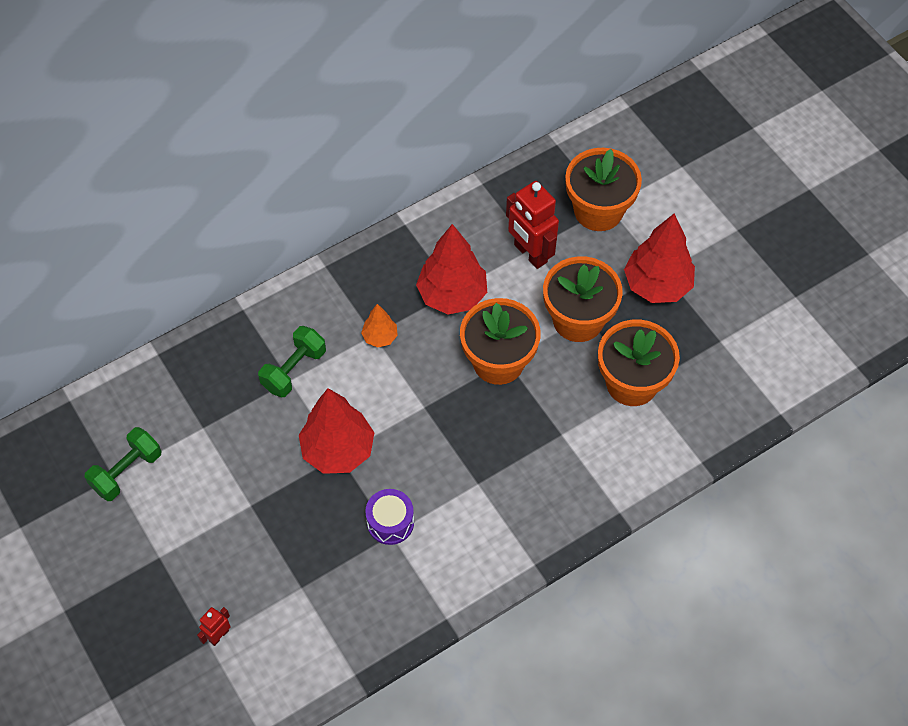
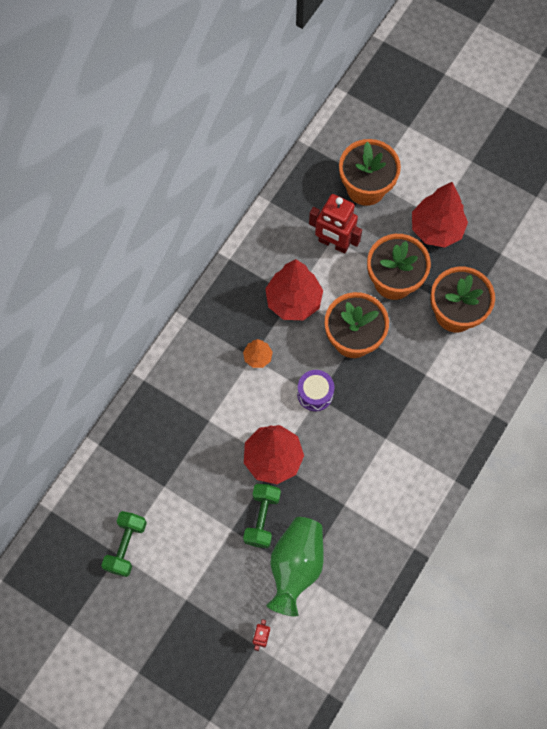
camera: 25 degrees left, 10 degrees up
(294, 370) = (208, 411): green dumbbell -> green dumbbell (262, 518)
(300, 576) = (296, 566): none -> green vase
(390, 522) = (339, 496): purple drum -> purple drum (315, 394)

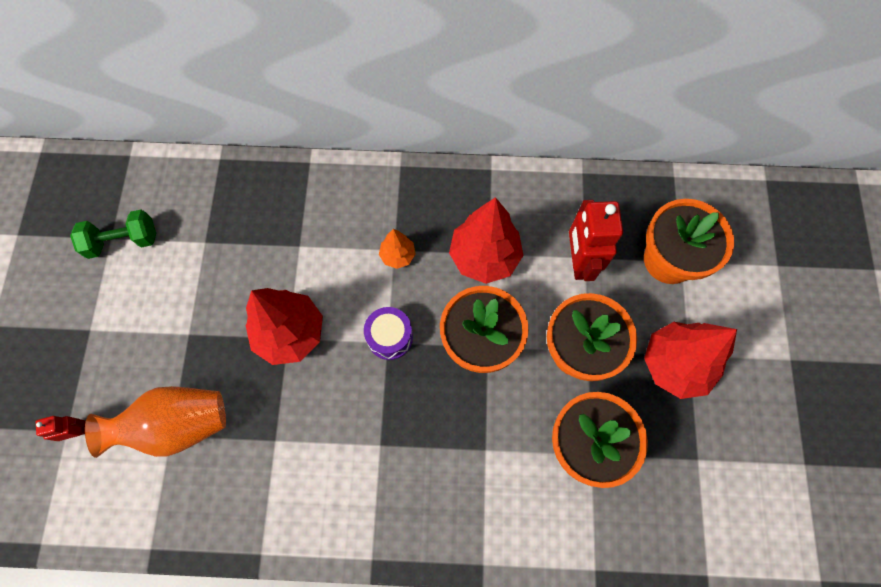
camera: 60 degrees right, 0 degrees up
(262, 518) = (216, 359): green dumbbell -> none
(296, 566) = (176, 425): green vase -> orange vase

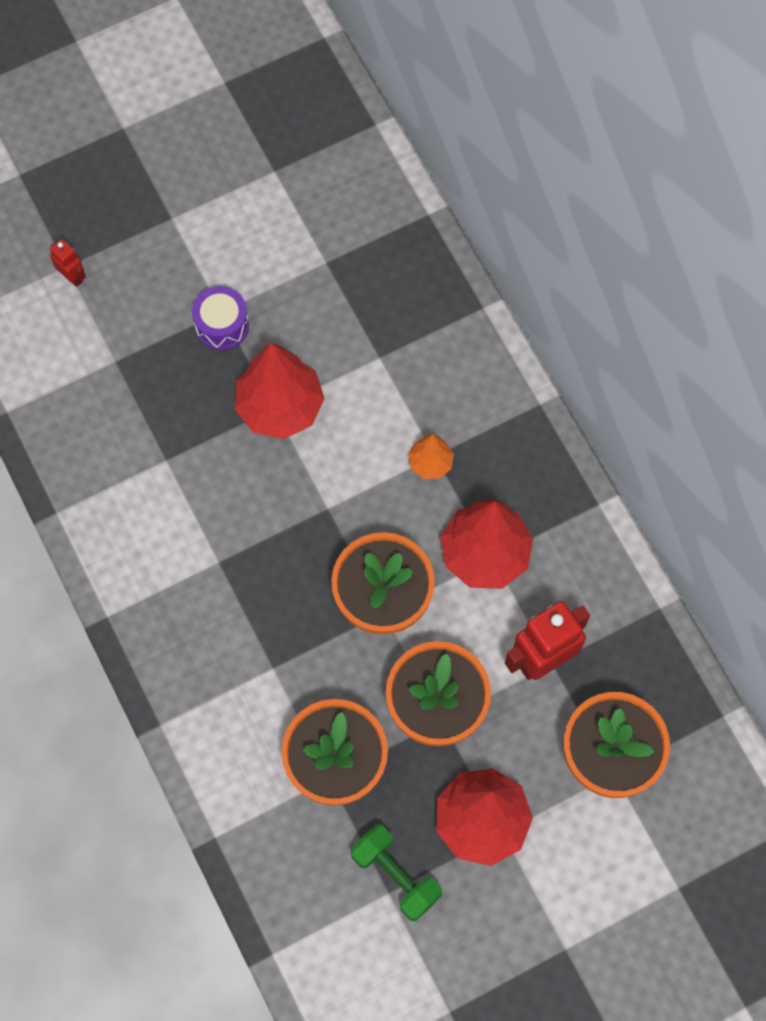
camera: 60 degrees right, 0 degrees up
(123, 241) = (278, 184): green dumbbell -> green dumbbell (396, 875)
(176, 425) = (128, 360): orange vase -> none
(390, 337) = (335, 507): purple drum -> purple drum (222, 325)

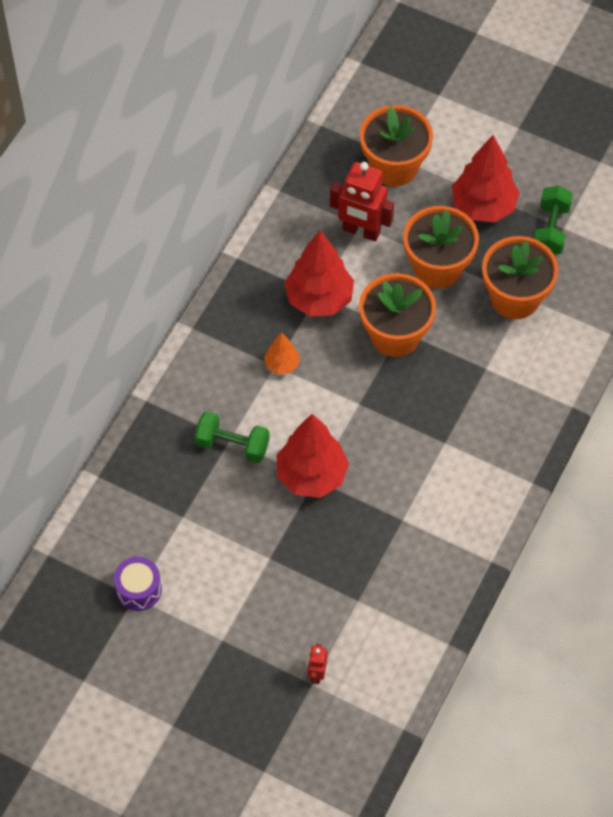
camera: 125 degrees left, 10 degrees down
(222, 325) = (280, 550): purple drum -> purple drum (138, 589)
(371, 355) = (232, 445): none -> green dumbbell

